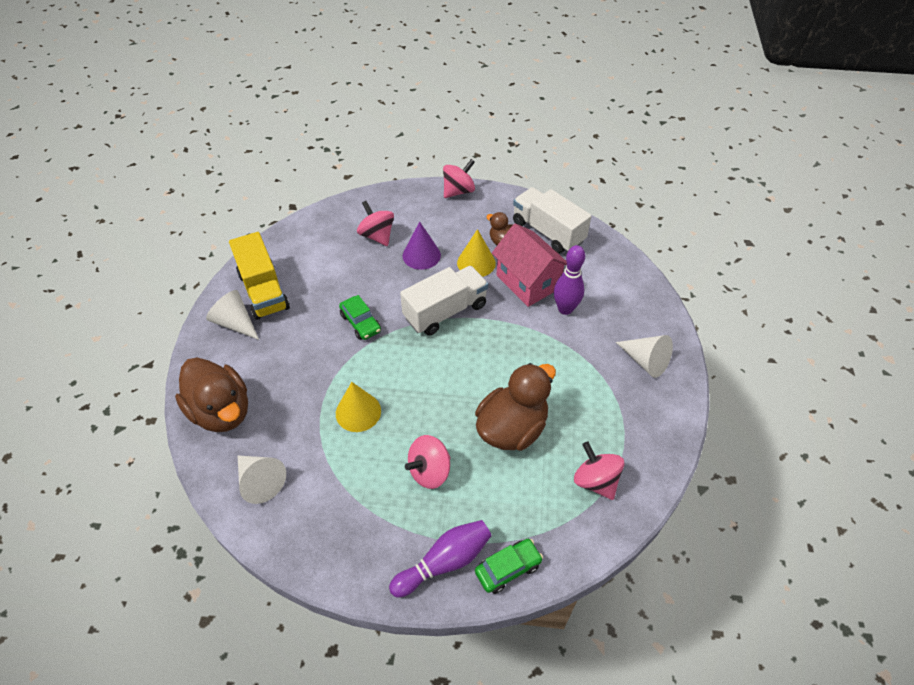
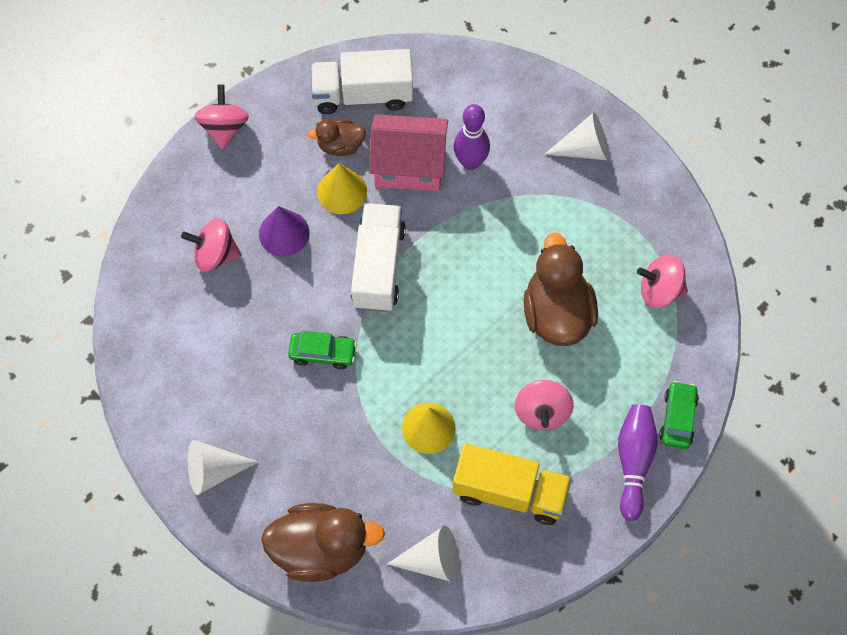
camera: 50 degrees left, 15 degrees up
(263, 291) = (193, 417): yellow truck -> yellow truck (510, 491)

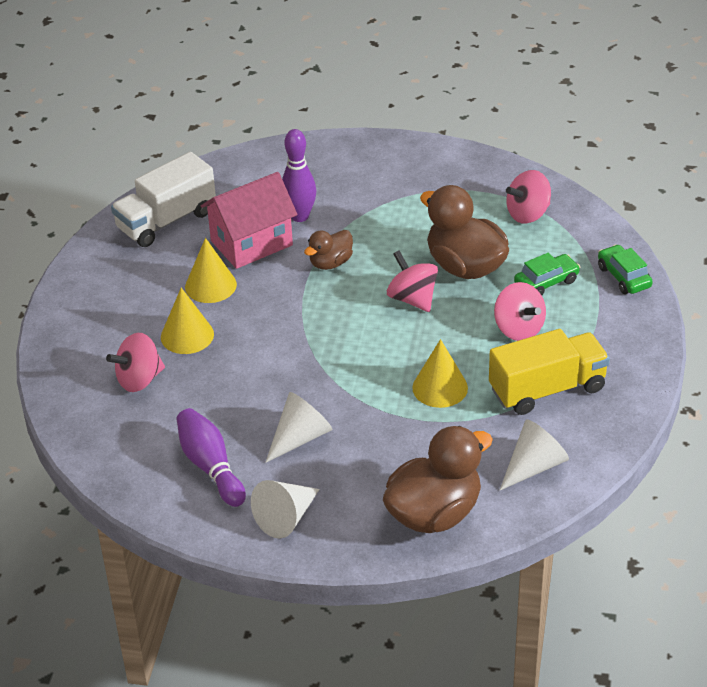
camera: 35 degrees left, 25 degrees down
(224, 128) = (64, 298): pink spinning top -> pink spinning top (412, 299)
(284, 233) = (187, 335): purple cone -> yellow cone
(323, 353) = (301, 390): green car -> green car (546, 282)
(340, 145) = (179, 259): brown duck -> brown duck (330, 263)
(378, 267) = (291, 314): white truck -> none
(584, 149) = (381, 166): white cone -> white cone (300, 437)
(633, 462) = (620, 319): purple bowling pin -> purple bowling pin (210, 466)

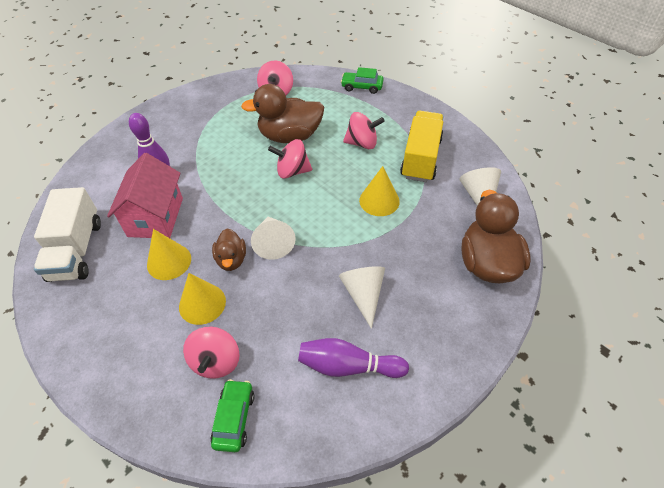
camera: 55 degrees left, 10 degrees up
(286, 517) = (435, 347): white cone -> white cone (273, 243)
(330, 263) = (220, 189): brown duck -> brown duck (231, 259)
(546, 282) = (336, 114): green car -> green car (234, 418)

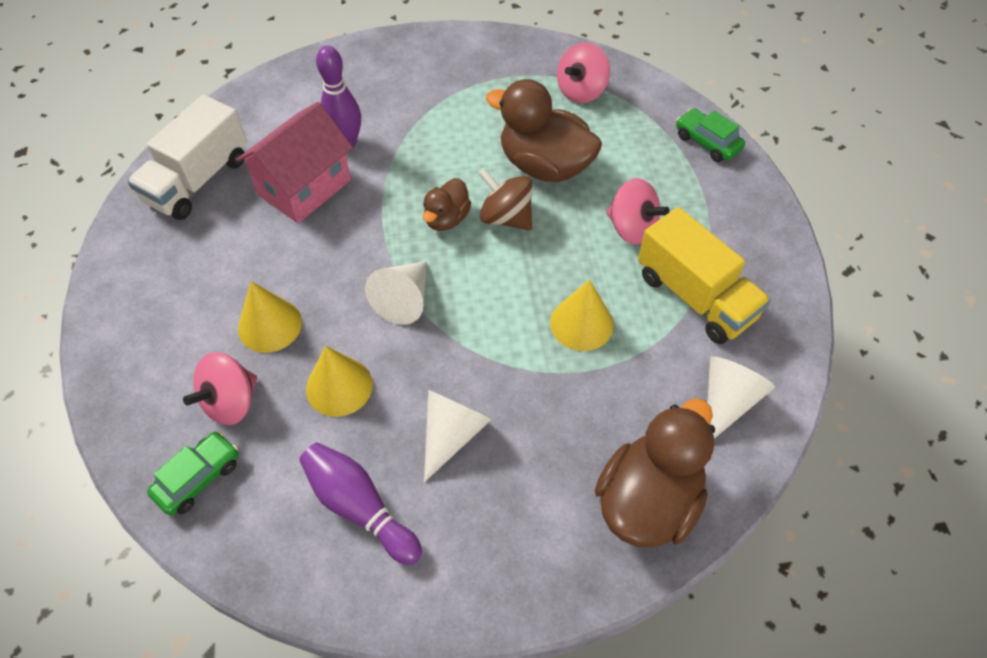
camera: 35 degrees right, 5 degrees up
(169, 261) = (276, 252): yellow cone -> yellow cone (339, 386)
(231, 259) = (341, 291): brown duck -> brown duck (446, 219)
(292, 171) = (506, 217): pink spinning top -> brown spinning top
(421, 158) = (695, 296): yellow truck -> yellow truck turned 90 degrees clockwise

